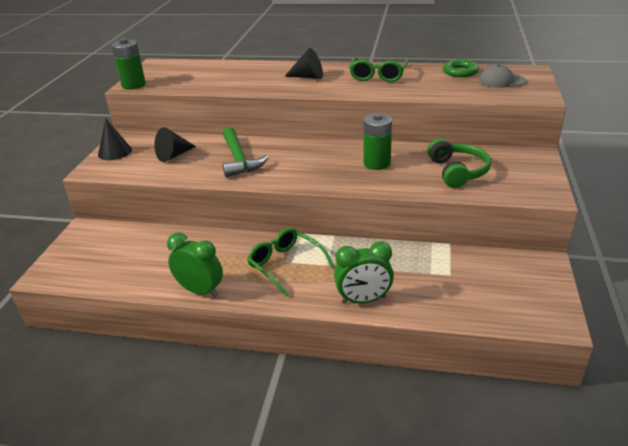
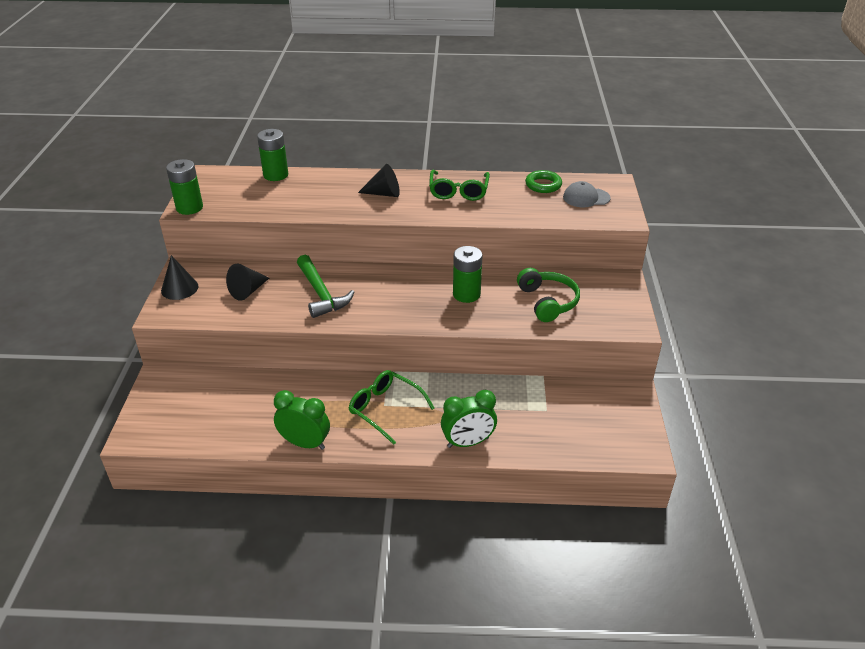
camera: 10 degrees left, 5 degrees up
(216, 64) = (275, 175): none -> green battery

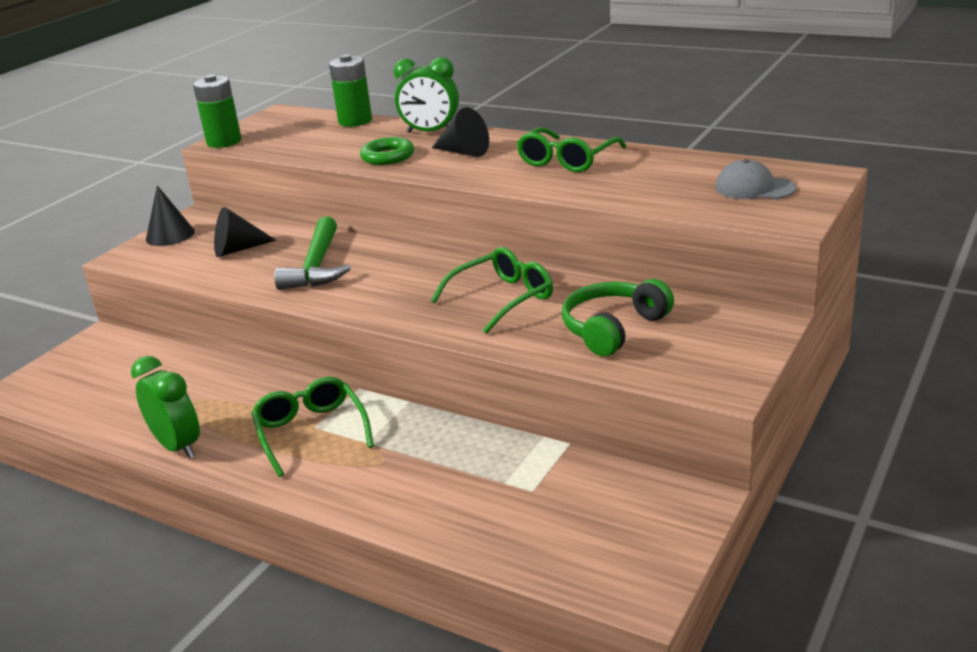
camera: 30 degrees right, 10 degrees down
(466, 294) = (502, 299): green battery -> green glasses
(468, 442) = (379, 502): green clock -> green clock (430, 132)
(543, 185) = (701, 166): green ring -> green ring (387, 156)
(547, 302) = (613, 328): green headphones -> green headphones turned 150 degrees counterclockwise

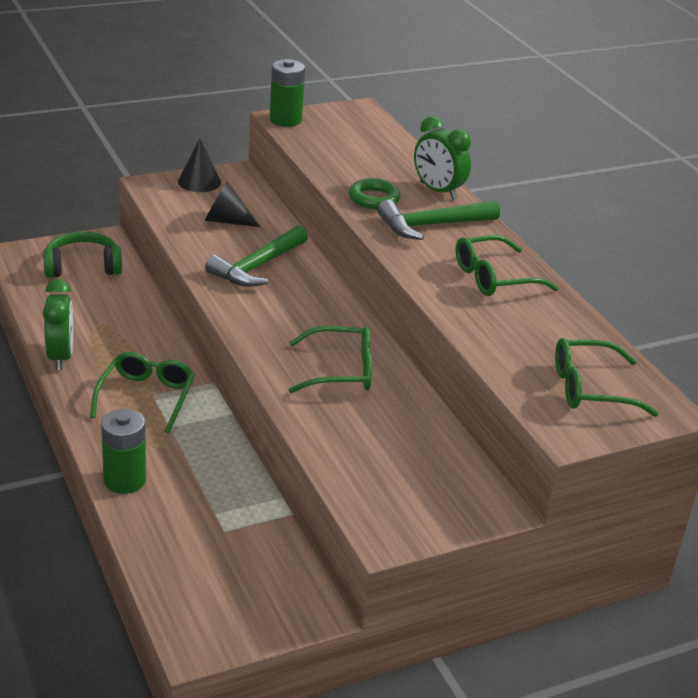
camera: 30 degrees right, 5 degrees up
(355, 121) = (400, 148): green battery -> green battery (125, 480)
(463, 152) = (432, 225): black cone -> green hammer
(613, 328) = (379, 443): green headphones -> green headphones (82, 266)
(754, 188) = (590, 388): grey cap -> green glasses

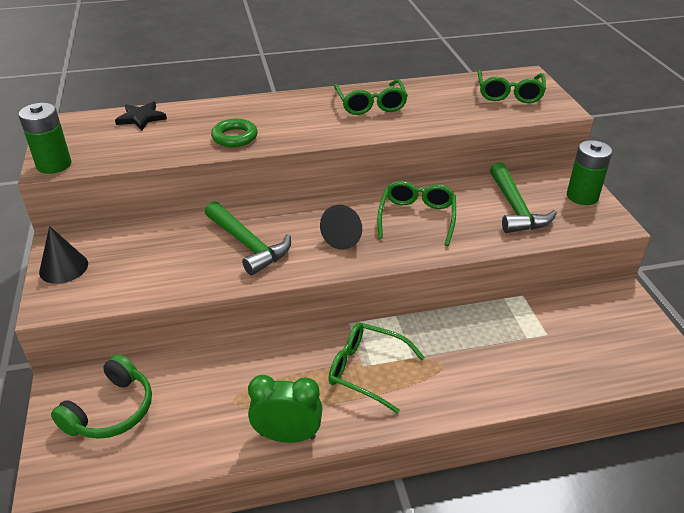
camera: 75 degrees left, 5 degrees up
(82, 266) = (111, 410): green headphones -> green headphones turned 150 degrees counterclockwise
(125, 480) = (489, 393): green battery -> green battery (582, 196)
(226, 221) = (155, 256): black cone -> black cone (345, 237)
(390, 146) = (141, 118): none -> black star
(432, 225) = (288, 117): green hammer -> green hammer (515, 208)
(438, 191) = (232, 107): green clock -> none

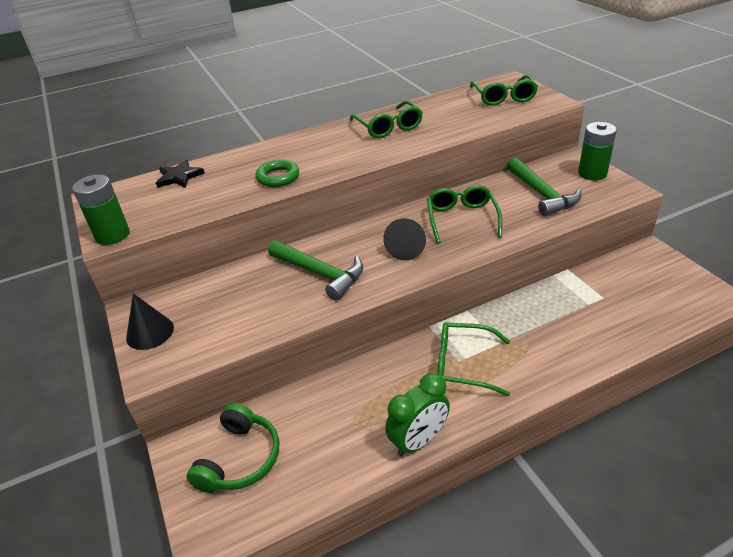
camera: 10 degrees left, 0 degrees up
(287, 436) = (418, 441): green clock -> green clock turned 150 degrees clockwise

